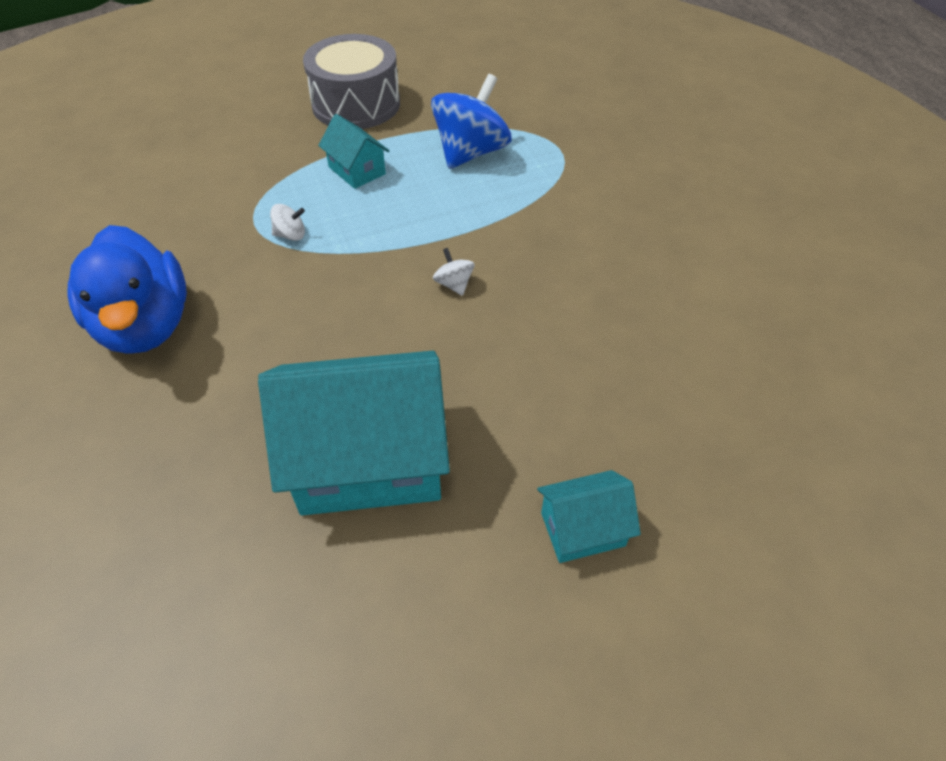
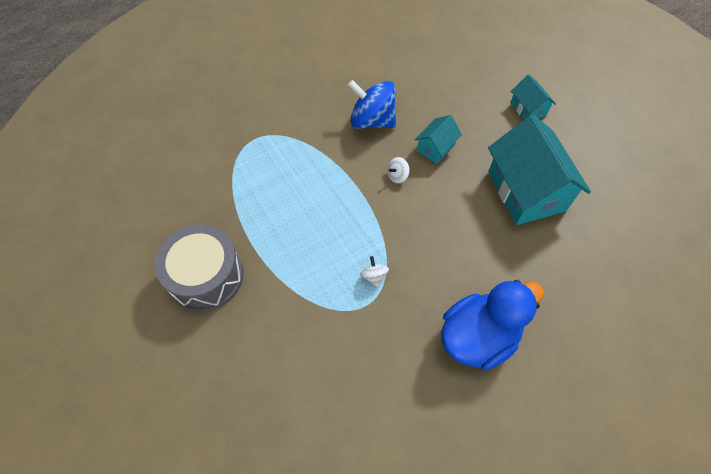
camera: 100 degrees left, 10 degrees up
(357, 170) = (296, 253): turquoise house -> turquoise house (435, 148)
(471, 152) = (265, 187): blue spinning top -> blue spinning top (372, 120)

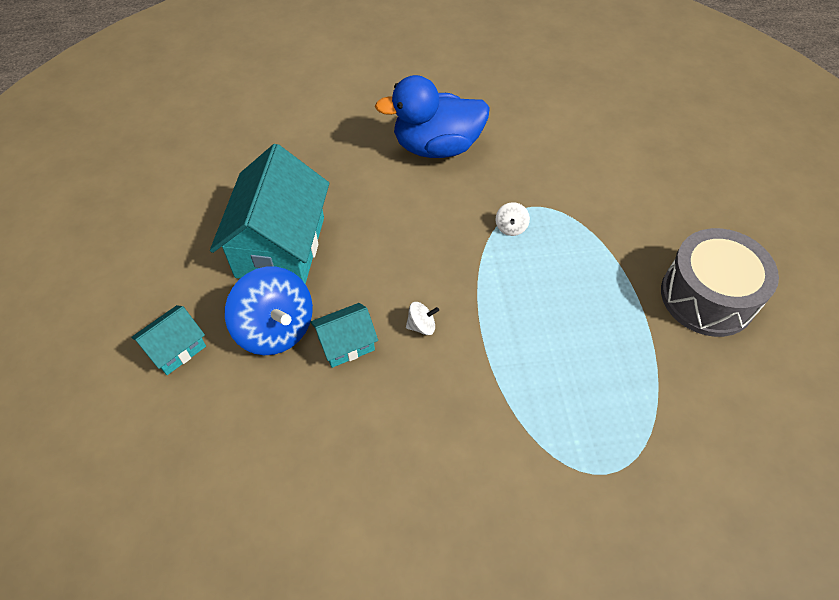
camera: 155 degrees left, 5 degrees down
(372, 120) = (409, 427): blue spinning top -> blue spinning top (276, 329)
(528, 109) = (176, 349): turquoise house -> turquoise house turned 45 degrees clockwise

